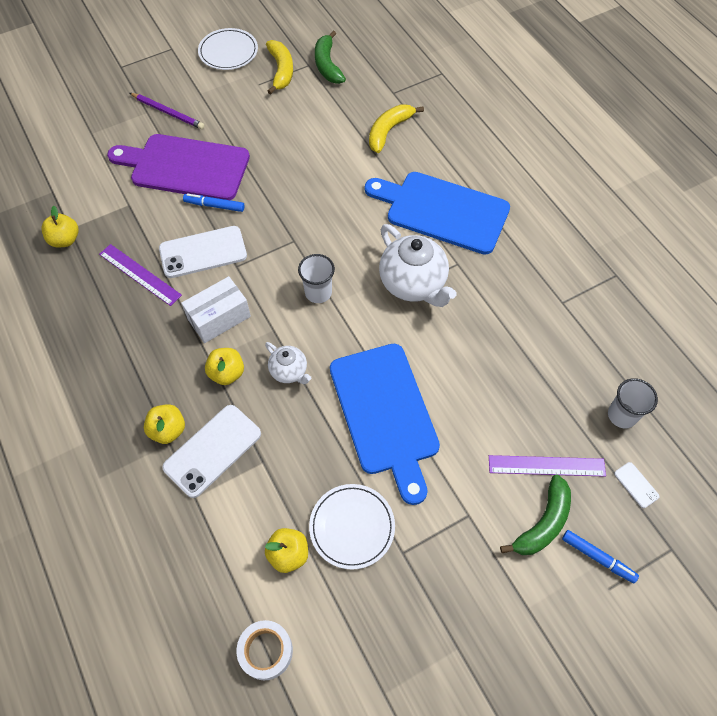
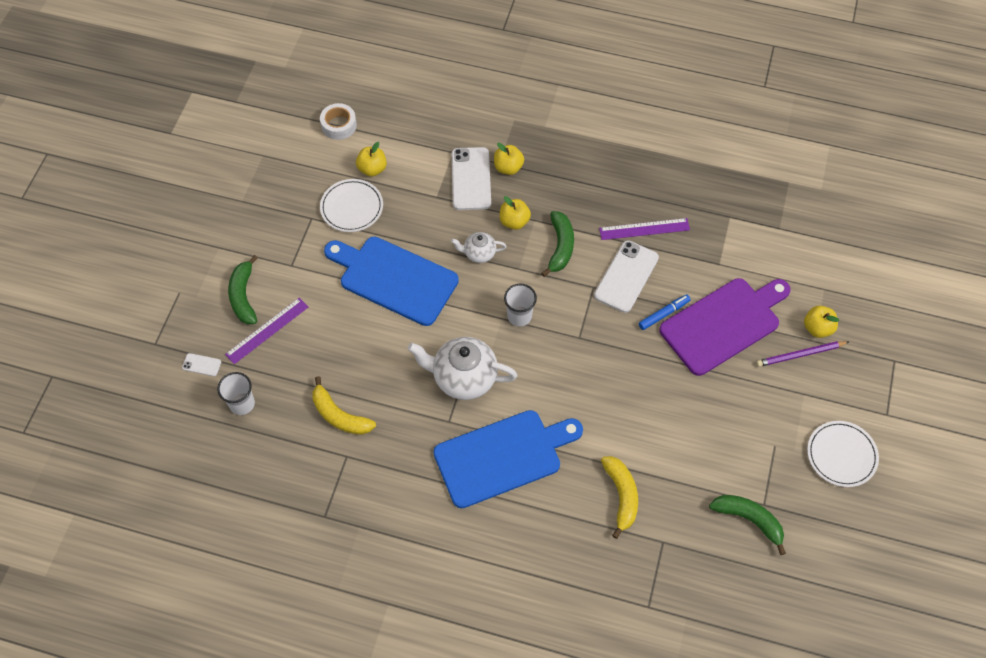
camera: 135 degrees right, 0 degrees up
(65, 240) = (721, 208): yellow apple -> yellow apple (817, 328)
(219, 318) = (560, 247): white box -> green banana
(281, 71) = (776, 476): yellow banana -> yellow banana (339, 415)
(597, 558) = (197, 303): blue marker -> none

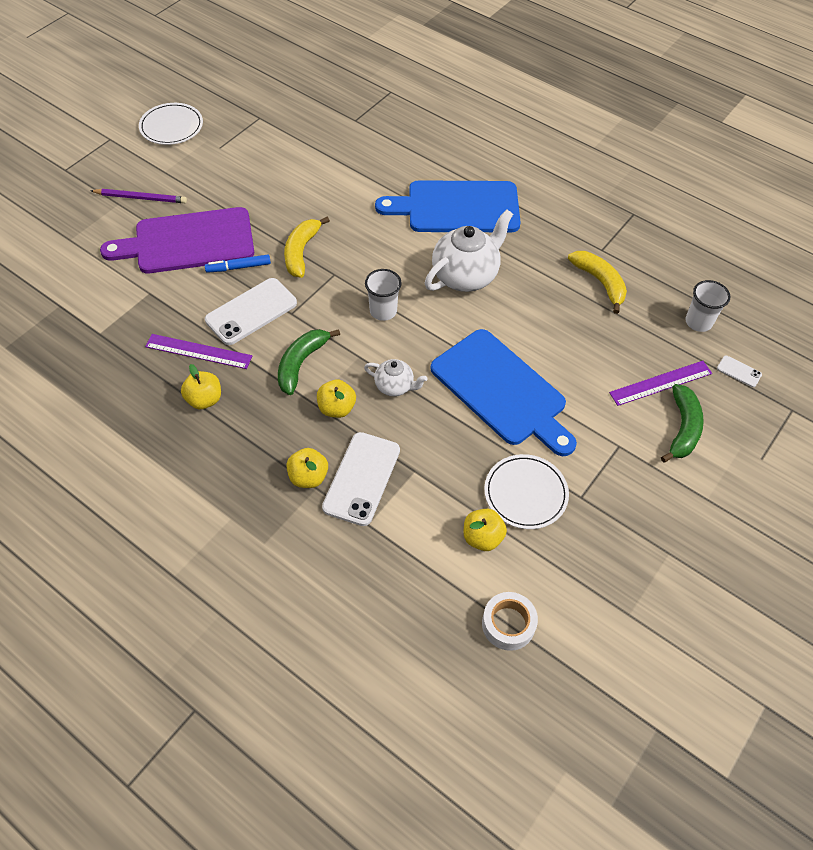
camera: 160 degrees left, 5 degrees down
(463, 378) = (465, 276): white teapot -> white teapot turned 75 degrees counterclockwise
(621, 496) = (370, 154): yellow banana -> yellow banana (301, 252)
(749, 519) = (278, 113): green banana -> none
(817, 328) = (106, 212): yellow apple -> yellow apple (204, 399)

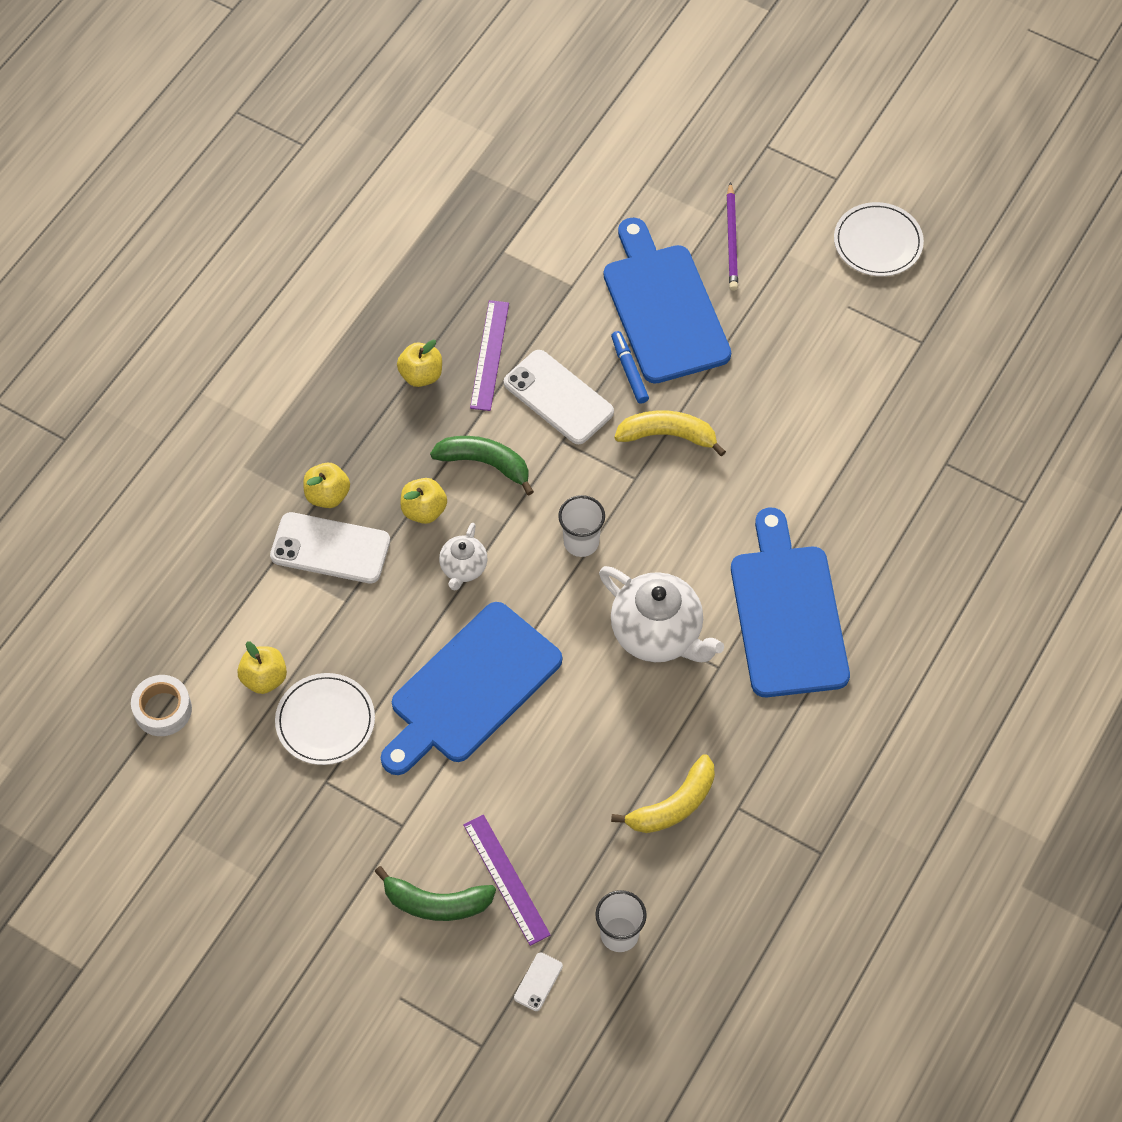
camera: 85 degrees right, 5 degrees up
(188, 242) = (663, 308): purple cutting board -> blue cutting board

